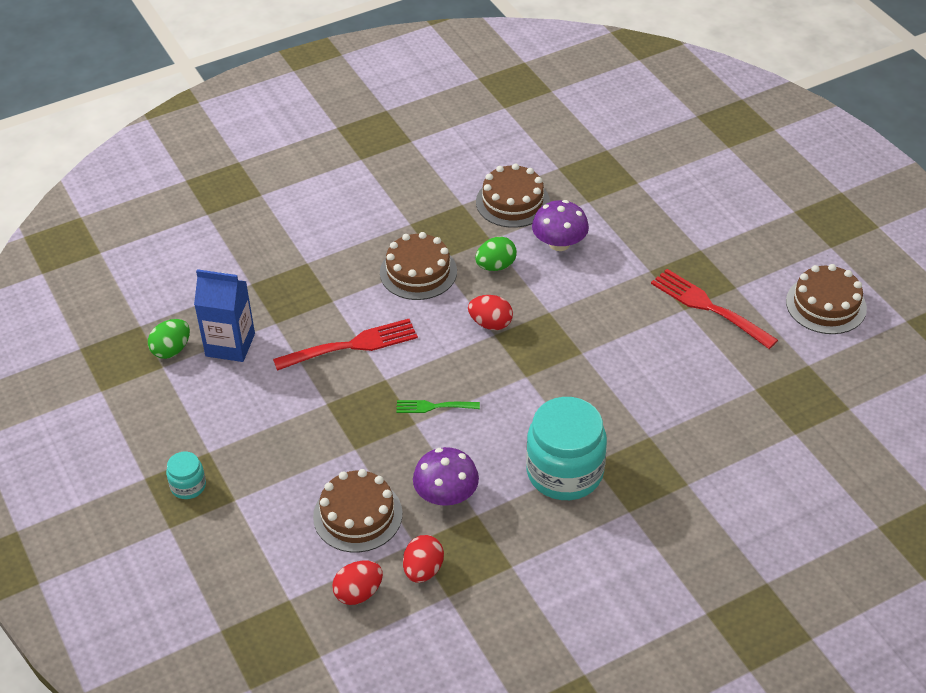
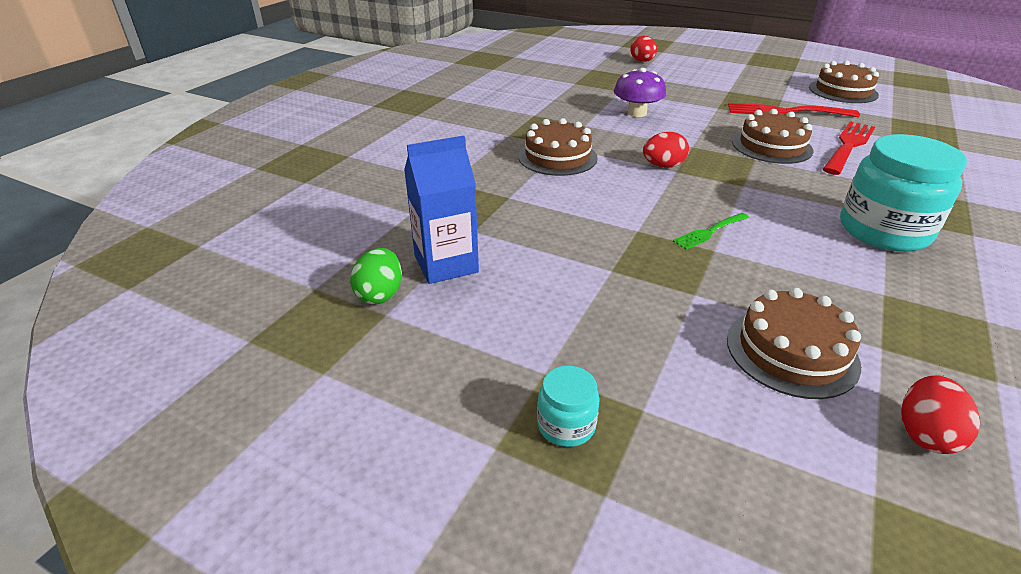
camera: 35 degrees left, 10 degrees down
(352, 345) = (571, 219): red fork -> red fork (848, 145)
(423, 570) = (934, 369): red egg -> red egg (642, 61)
(446, 495) = (833, 291): purple mushroom -> none
(496, 266) = (612, 136): green egg -> none
(512, 202) = (569, 104): brown cake -> brown cake (771, 146)

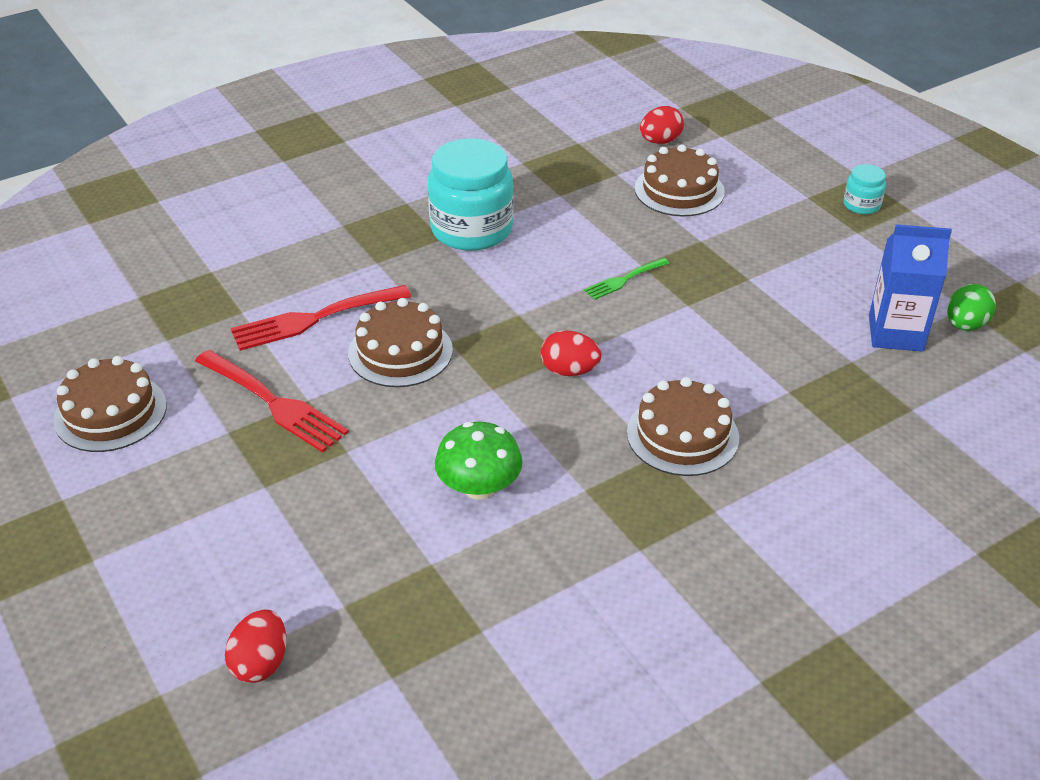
camera: 150 degrees left, 5 degrees up
(637, 113) = (479, 487): purple mushroom -> green mushroom
(709, 232) = (624, 280): green fork -> green fork turned 150 degrees clockwise

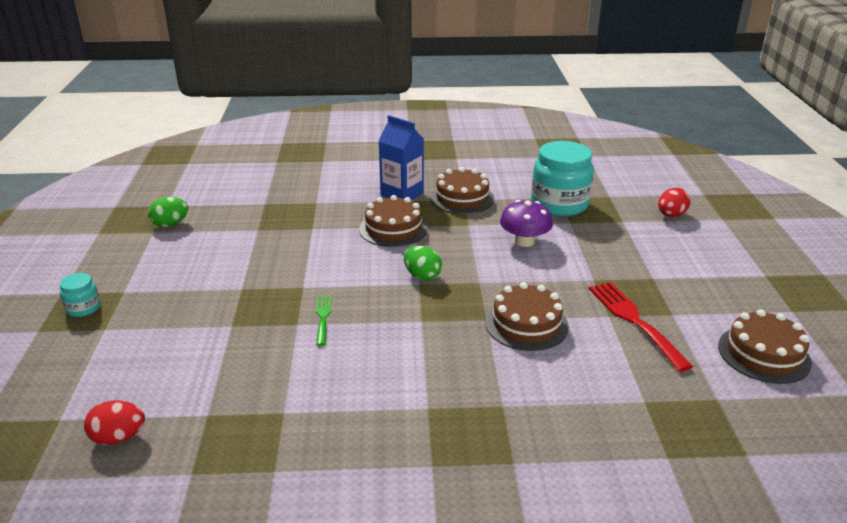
camera: 150 degrees left, 10 degrees down
(314, 319) = (582, 372): red fork -> none
(471, 229) = (395, 406): turquoise jar -> turquoise jar (559, 204)
(479, 487) = (524, 241): green mushroom -> purple mushroom
(569, 371) = (422, 276): red egg -> green egg
(624, 280) = (323, 317): green fork -> green fork turned 90 degrees counterclockwise
(679, 190) = (183, 374): brown cake -> brown cake (462, 198)
(895, 333) = (212, 232): blue carton -> blue carton (402, 194)

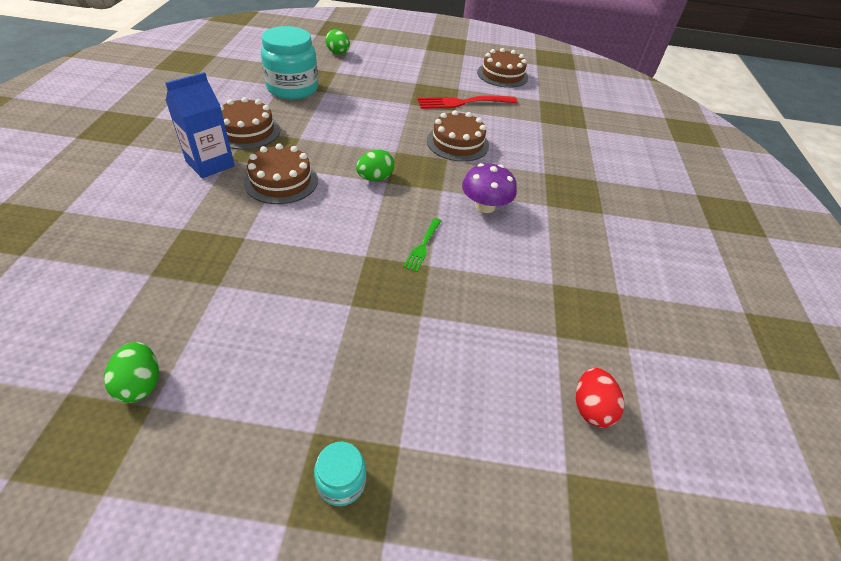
camera: 85 degrees left, 15 degrees up
(323, 317) = (423, 246): green fork -> green fork turned 75 degrees counterclockwise
(524, 241) = (343, 117): purple mushroom -> purple mushroom (485, 206)
(671, 215) = (338, 53): red egg -> green egg

